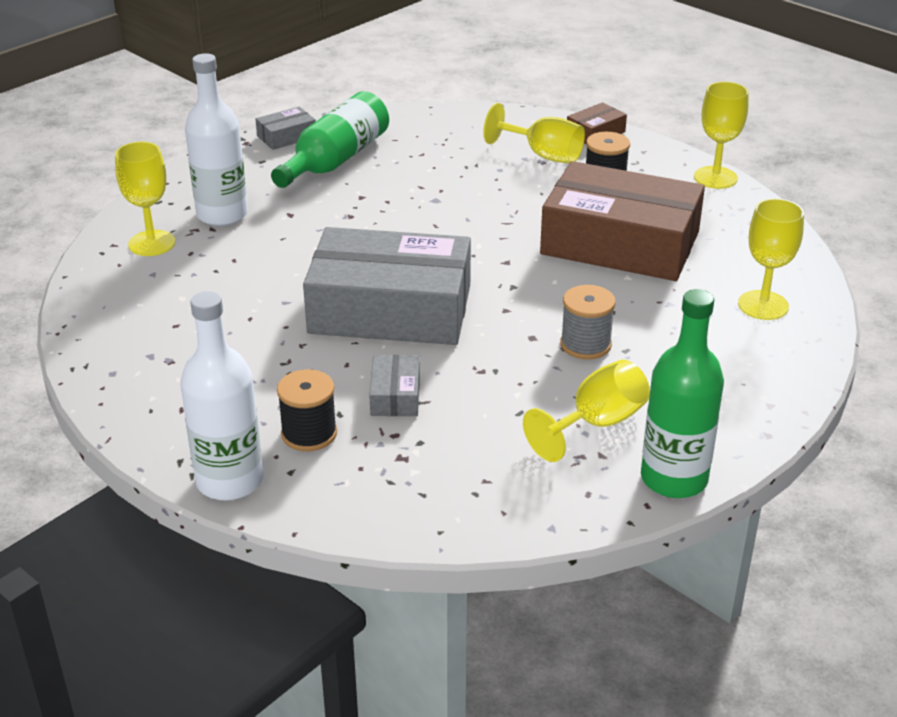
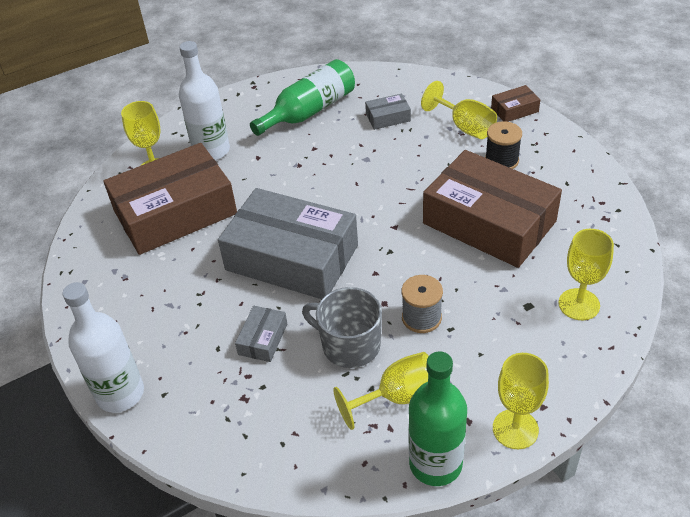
camera: 20 degrees right, 10 degrees up
(205, 284) = (175, 212): none -> brown box
(286, 136) = (284, 84): grey box -> grey box (388, 117)
(309, 433) = (189, 362): black spool -> none
(510, 384) = (349, 345): none -> grey mug
(715, 178) = (593, 168): yellow goblet -> yellow goblet (515, 429)

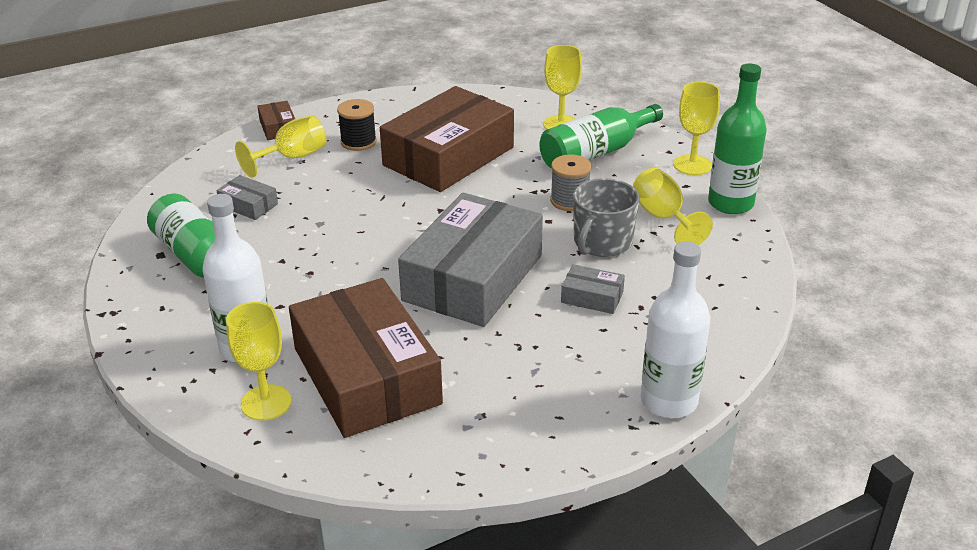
camera: 90 degrees left, 10 degrees down
(388, 117) = (248, 205): grey box -> grey box turned 45 degrees counterclockwise
(522, 337) = (596, 153): none -> green bottle

